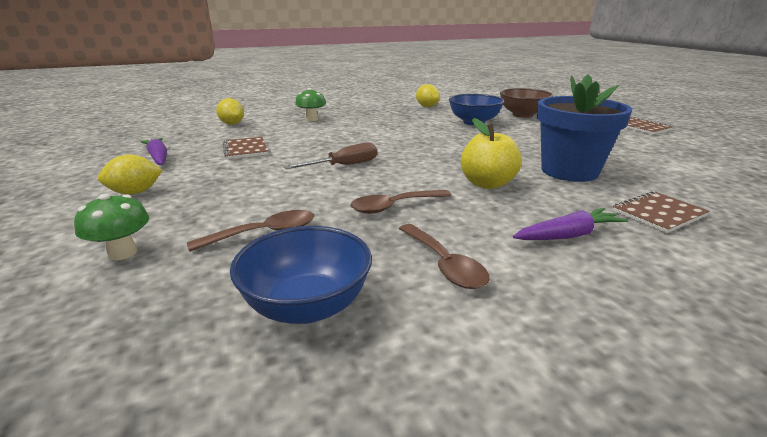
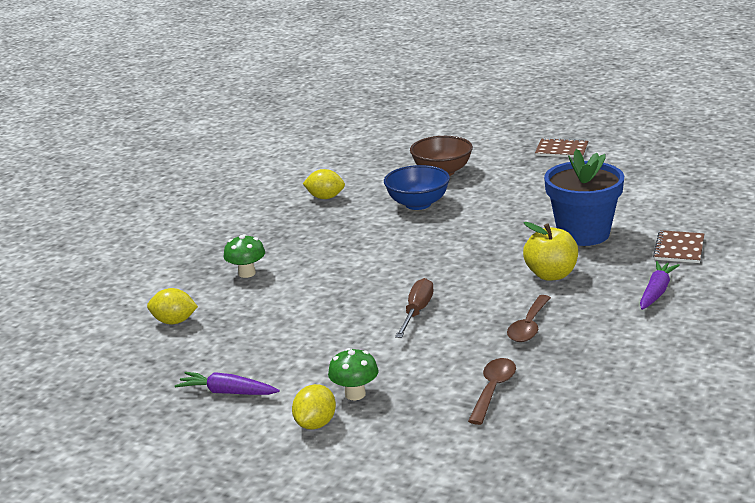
camera: 40 degrees left, 0 degrees up
(122, 253) = (440, 451): green mushroom -> green mushroom (355, 394)
(245, 149) = (285, 341): brown notebook -> none
(307, 306) = (605, 405): blue bowl -> none
(444, 264) = (626, 346): brown spoon -> none

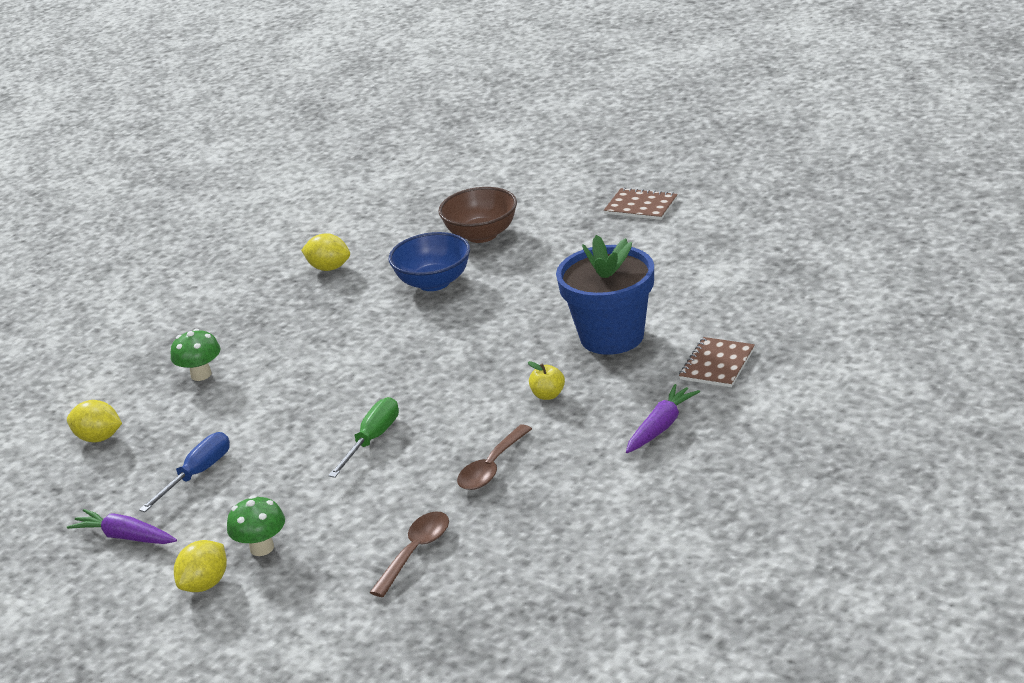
camera: 10 degrees right, 5 degrees up
(273, 343) = (197, 474): none -> blue screwdriver
(417, 312) = (372, 440): brown screwdriver -> green screwdriver
(551, 275) = (548, 395): yellow apple -> yellow apple, size x0.54

